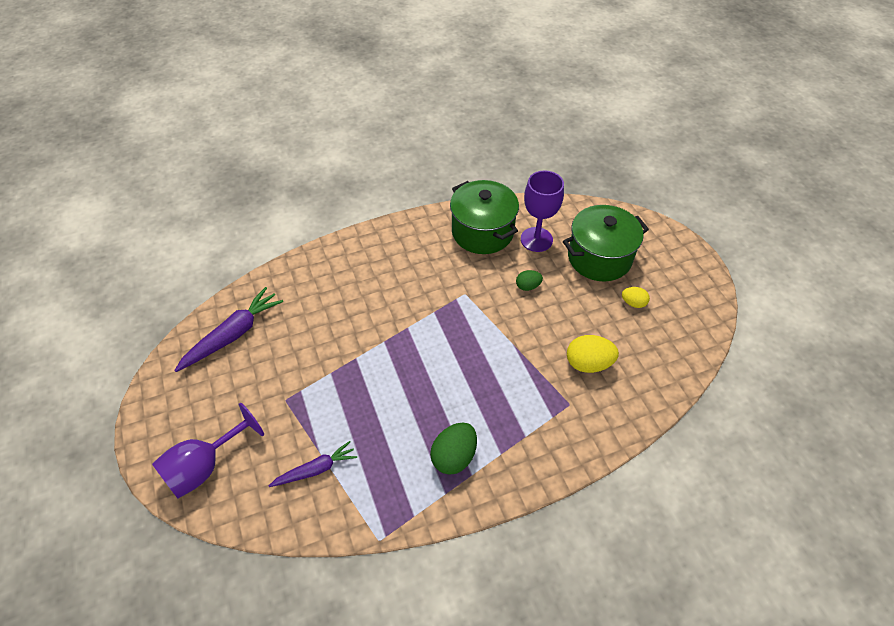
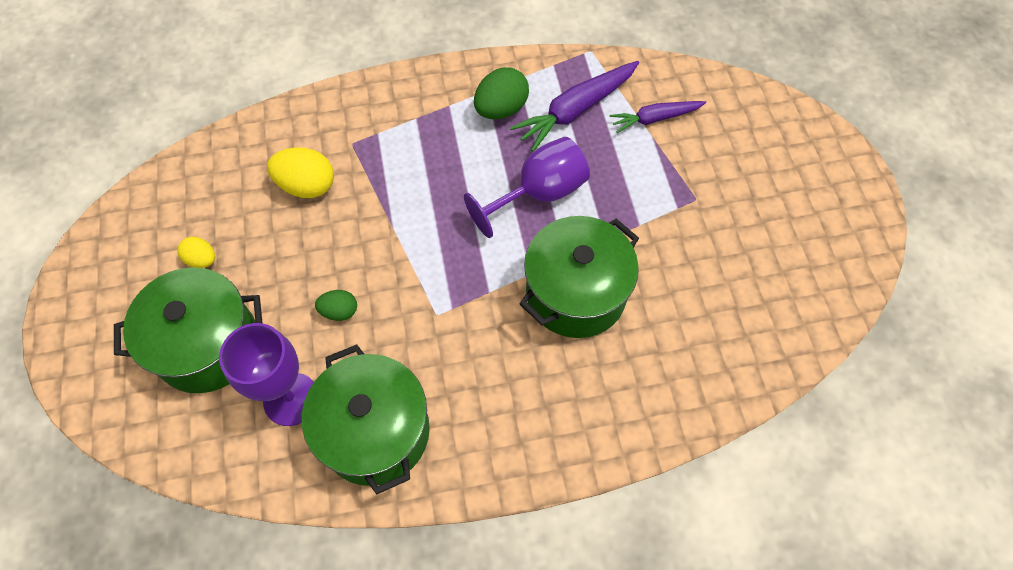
camera: 170 degrees left, 10 degrees up
(205, 466) = (780, 139): purple goblet -> purple goblet (539, 194)
(233, 335) = (779, 300): purple carrot -> purple carrot (576, 110)
(374, 318) = (575, 293): none -> green pot

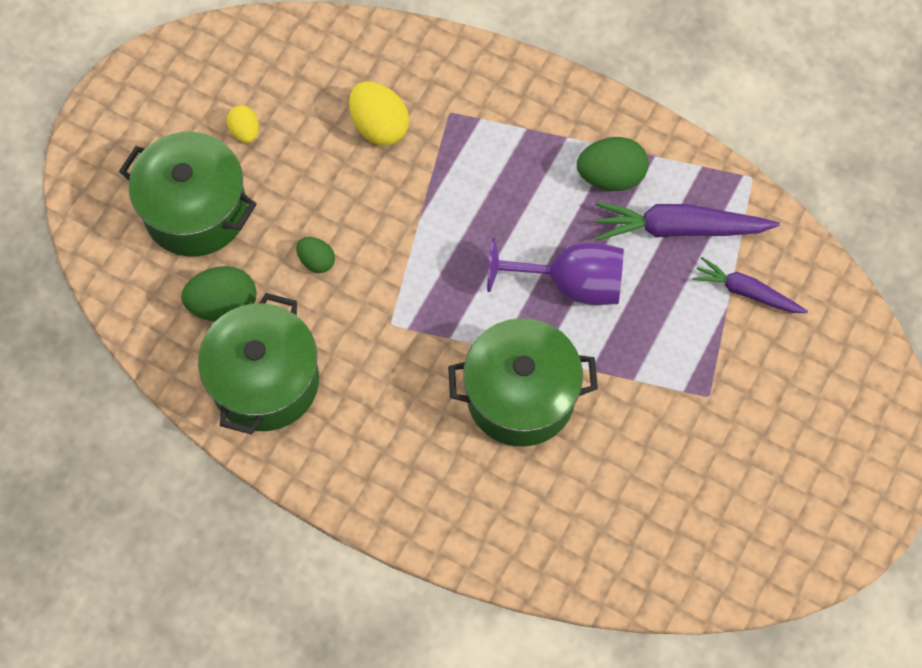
camera: 40 degrees right, 5 degrees up
(291, 399) = (224, 305): purple goblet -> green egg

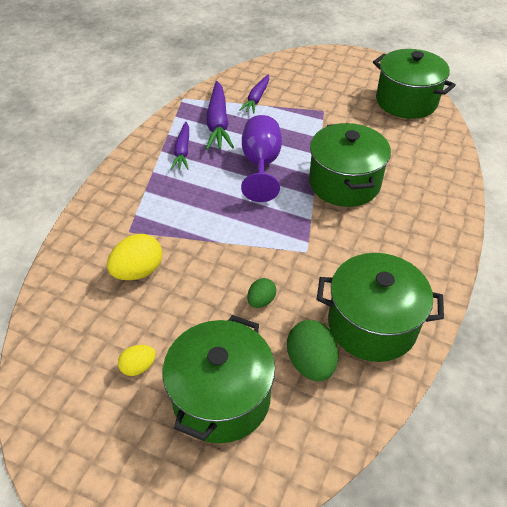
camera: 95 degrees left, 20 degrees down
(610, 176) = (182, 151): green egg -> purple carrot
(731, 543) = (406, 101): none -> green pot

